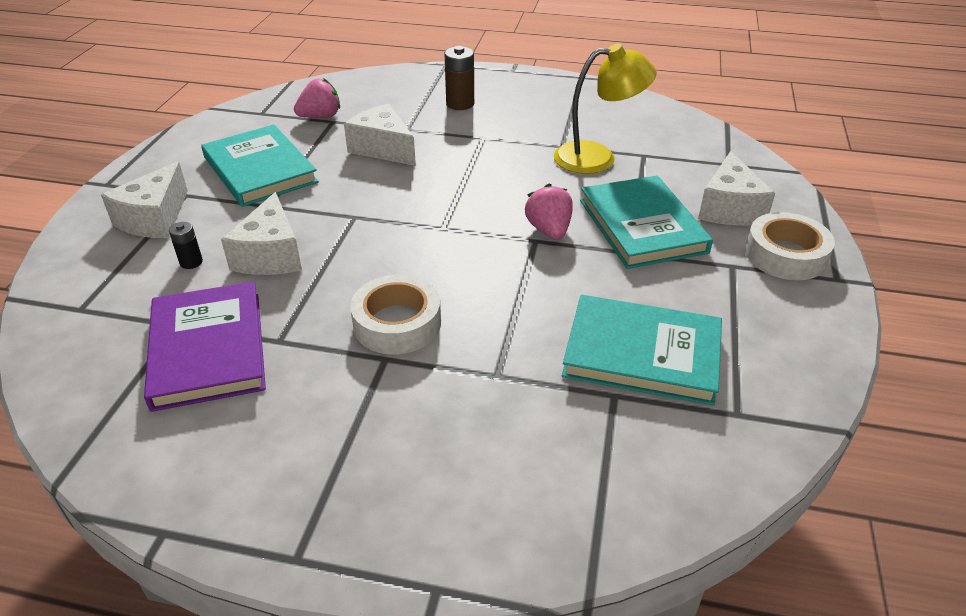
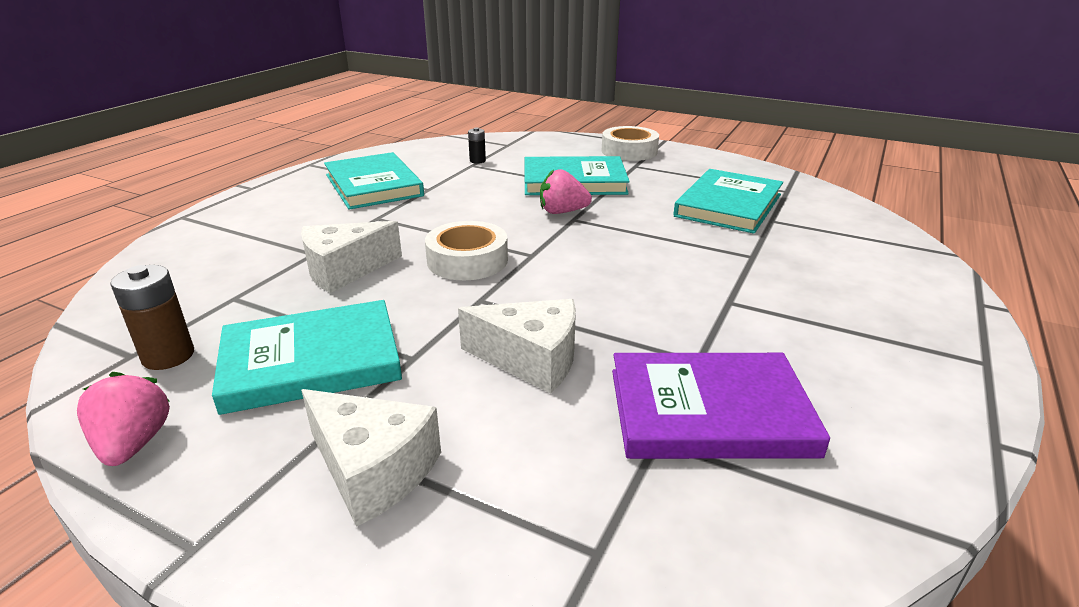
camera: 75 degrees left, 10 degrees down
(191, 262) = (518, 427): black battery -> black battery (477, 161)
(320, 117) = (210, 305): pink strawberry -> pink strawberry (134, 444)
(397, 323) = (679, 291): white tape -> white tape (467, 260)
(460, 104) = (291, 220): brown battery -> brown battery (168, 356)
(552, 118) = (373, 185): none -> turquoise book
(597, 158) = (461, 179): yellow lamp -> none
(729, 208) = (566, 154): white cheese -> none

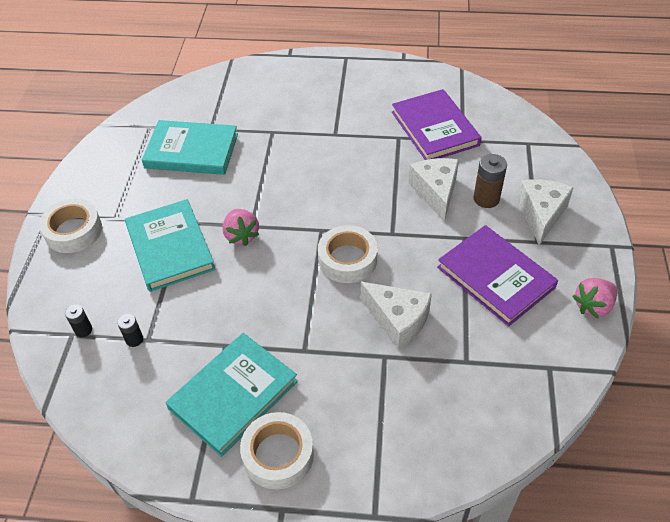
camera: 110 degrees left, 20 degrees up
(168, 356) = (537, 347): brown battery -> brown battery (486, 199)
(294, 192) = (278, 454): none -> white tape
(311, 361) = (495, 277): turquoise book -> purple book
(508, 148) = (83, 330): none -> black battery

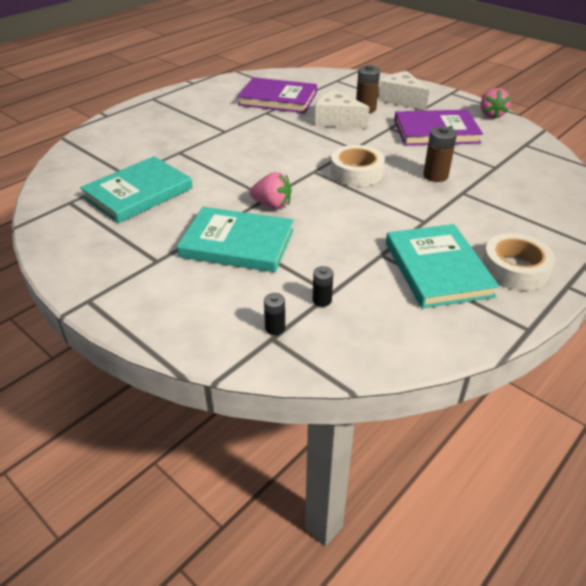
camera: 55 degrees left, 10 degrees down
(73, 231) = (135, 291): white tape -> none
(397, 320) = (435, 176): white cheese -> brown battery

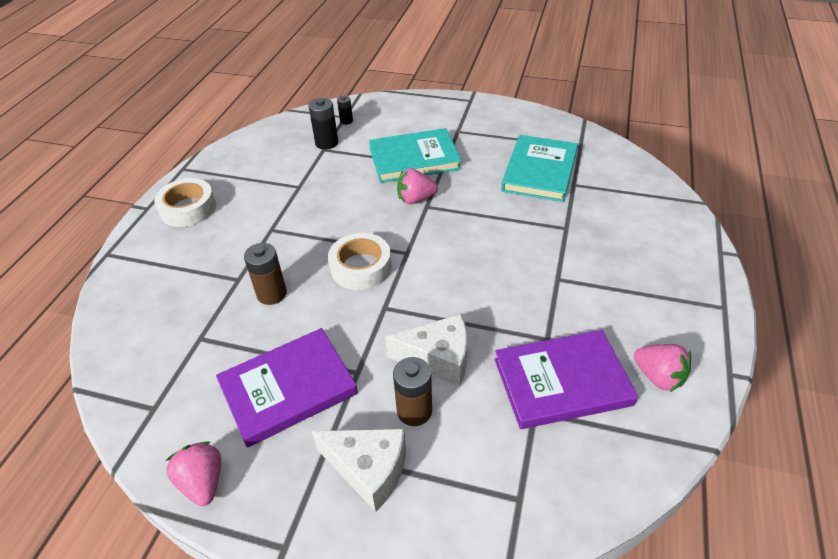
camera: 155 degrees right, 5 degrees up
(228, 89) = (658, 377): none -> pink strawberry
(322, 300) = (326, 143): black battery -> black battery, size x1.69
(437, 269) = (251, 189): turquoise book -> none

